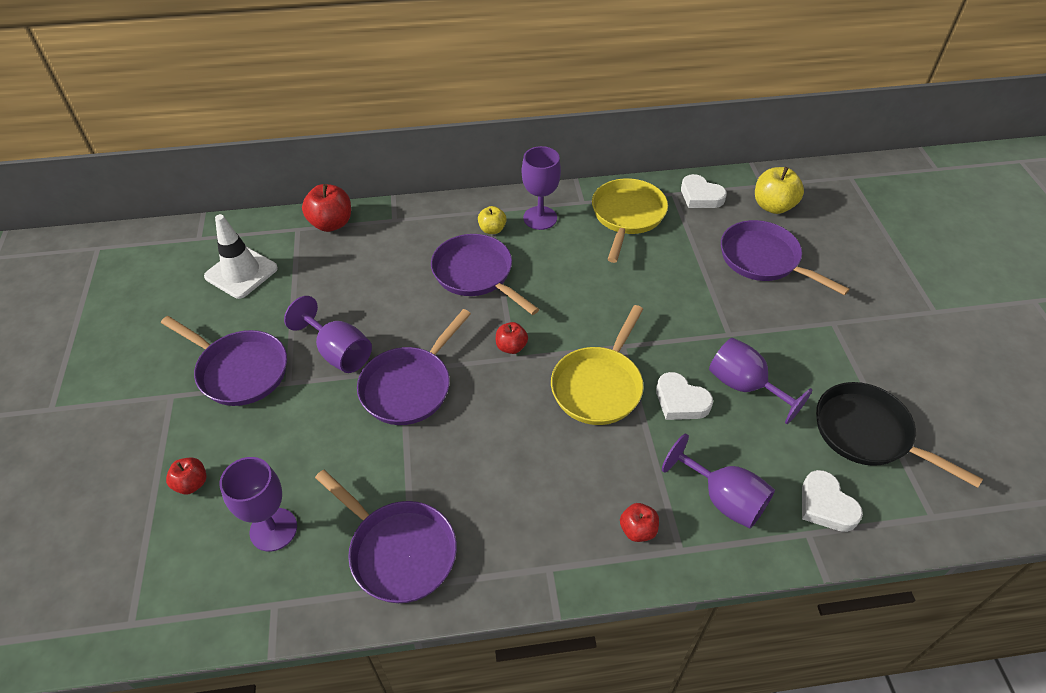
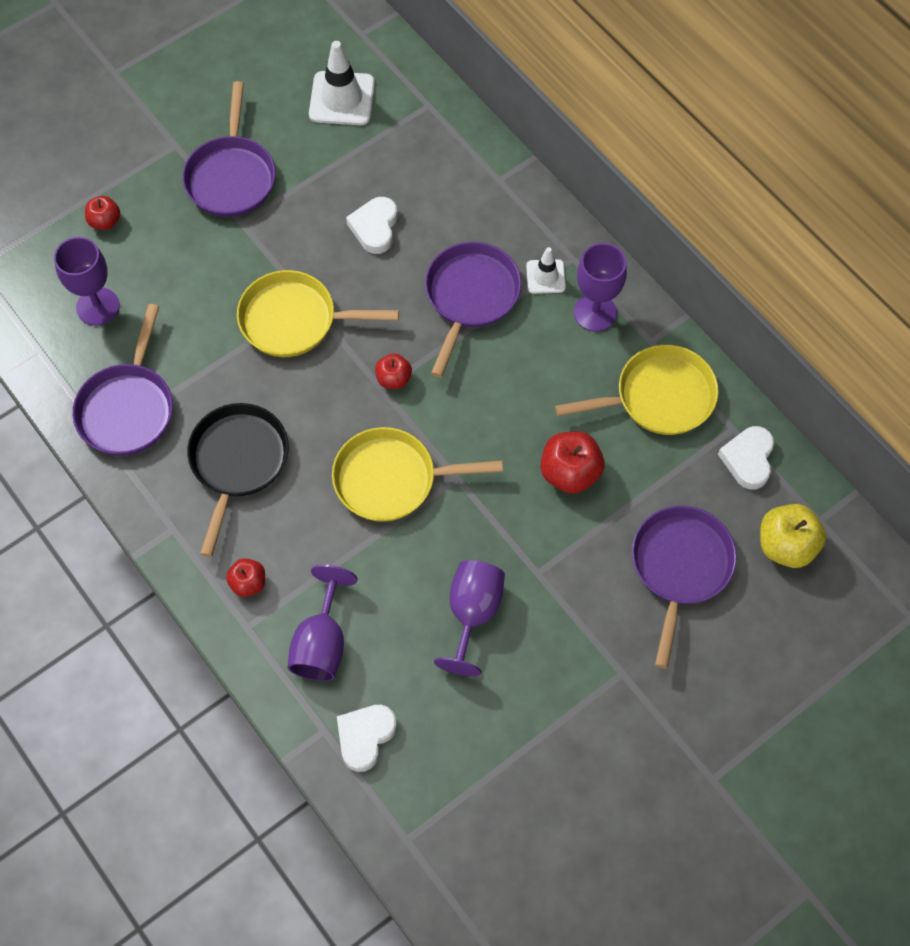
camera: 60 degrees right, 15 degrees up
(331, 223) = (455, 129): red apple -> red apple (570, 473)
(338, 352) = (298, 239): purple goblet -> none
(410, 386) = (295, 320): purple pan -> yellow pan
(492, 229) = (545, 277): yellow apple -> white traffic cone
(680, 401) = (417, 561): white heart -> white heart (375, 228)
(868, 433) = (479, 752): black pan -> black pan (237, 463)

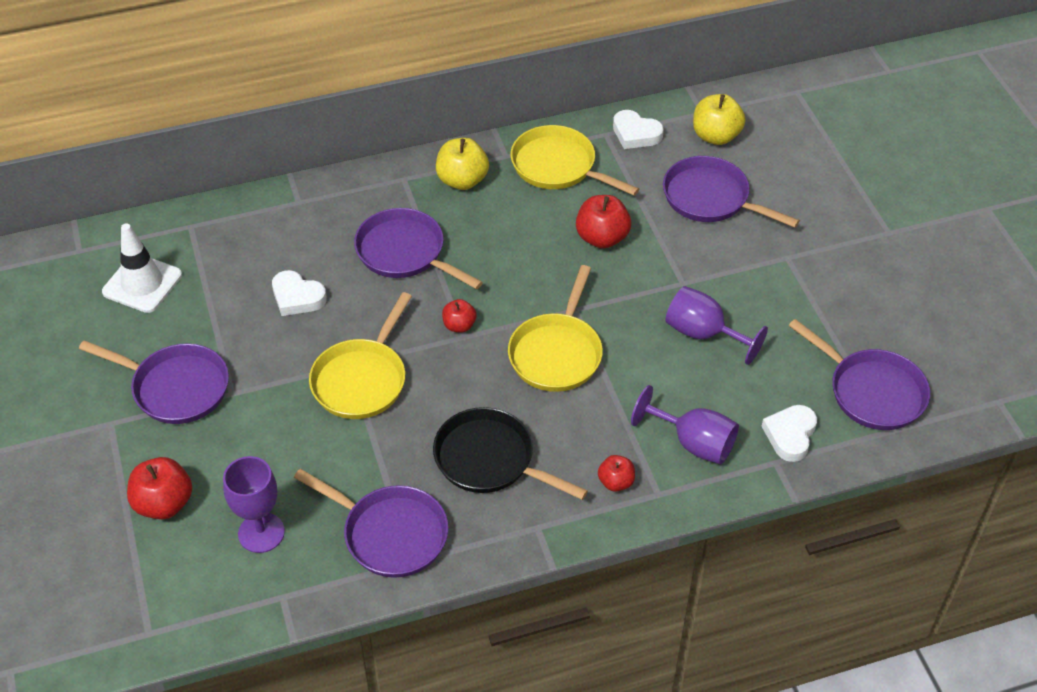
camera: 70 degrees left, 15 degrees down
(105, 221) = (164, 503): red apple -> red apple, size x1.67
(365, 737) = (790, 435): white heart -> white heart turned 60 degrees clockwise
(456, 809) = (871, 391): none -> purple pan
(545, 277) = (412, 200): white traffic cone -> none
(595, 312) = (462, 180): purple goblet -> yellow apple
(658, 397) = (558, 167): yellow pan -> yellow pan turned 60 degrees counterclockwise

